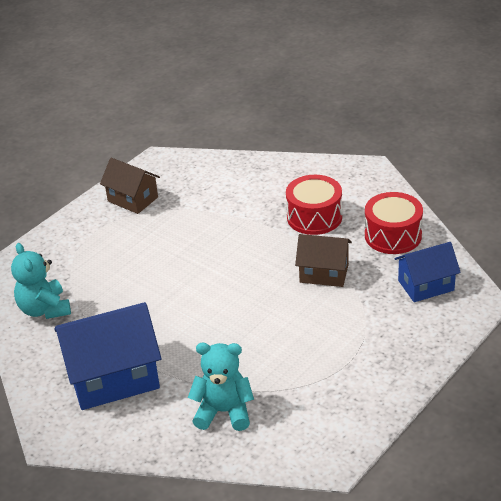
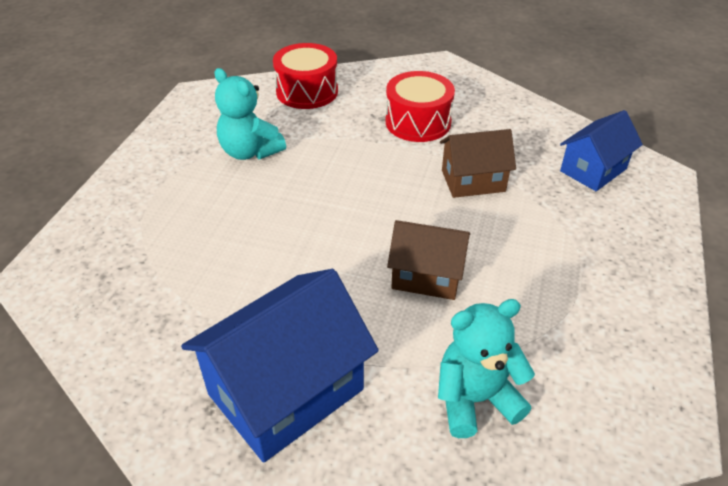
camera: 25 degrees left, 5 degrees up
(44, 309) = (130, 313): turquoise teddy bear -> turquoise teddy bear (250, 152)
(133, 199) = (187, 143): brown house -> brown house (427, 276)
(393, 235) = (516, 125): red drum -> red drum (307, 91)

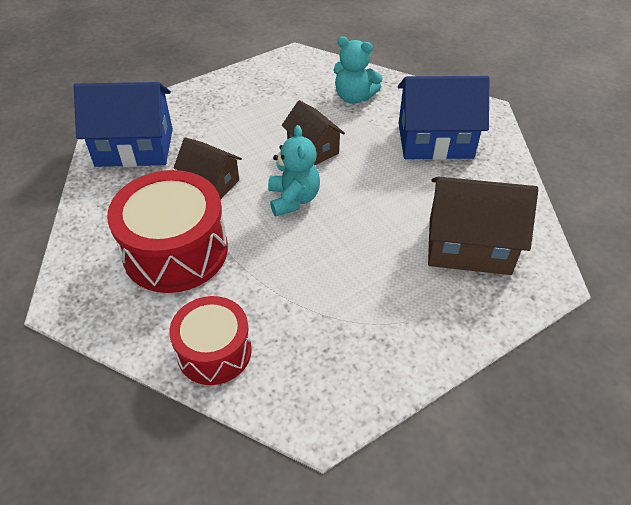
camera: 140 degrees left, 5 degrees up
(151, 264) = (469, 246): none -> brown house
(250, 152) = (331, 305): turquoise teddy bear -> turquoise teddy bear (293, 199)
(418, 122) = (175, 251): red drum -> red drum, size x1.59
(593, 170) = (134, 147): blue house -> blue house, size x1.66

